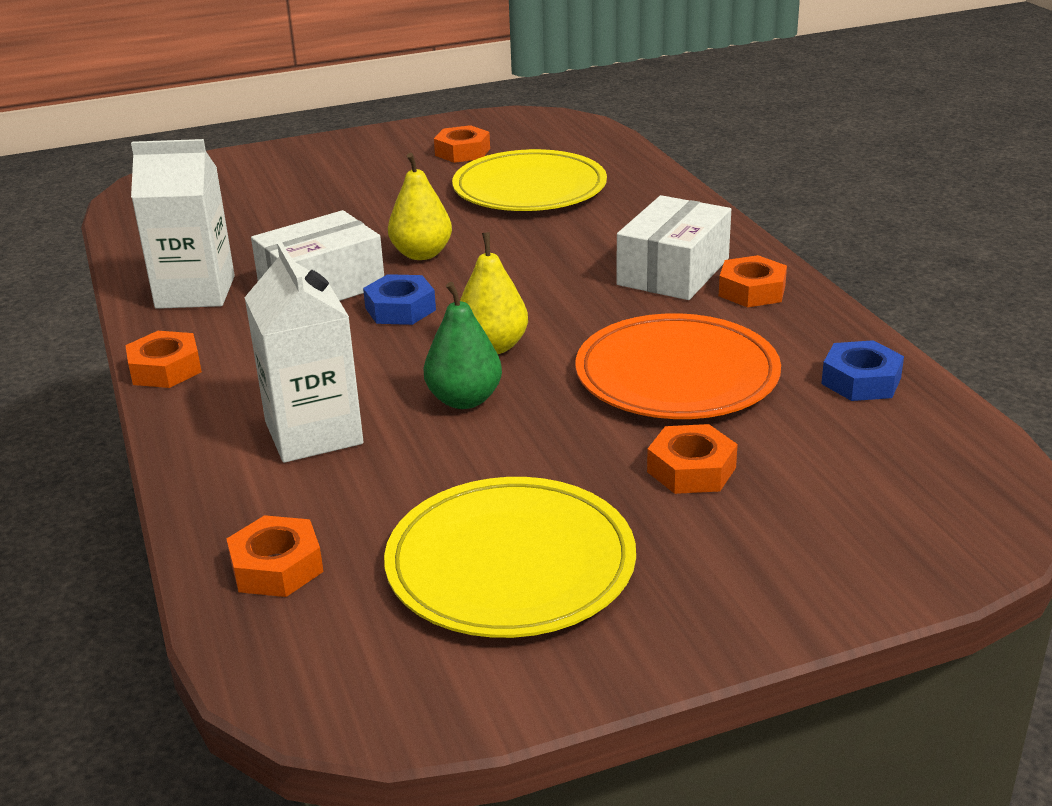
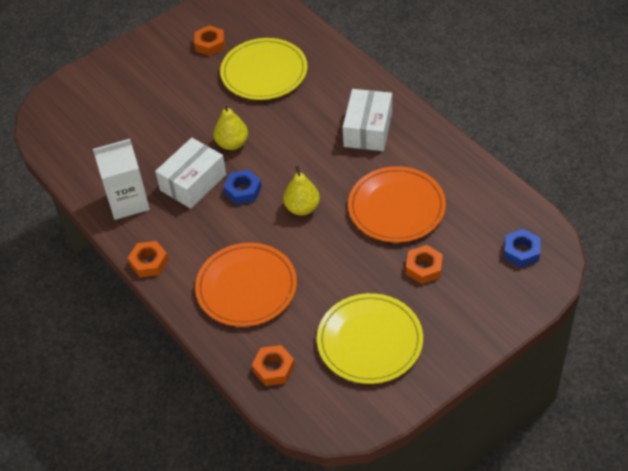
camera: 15 degrees left, 20 degrees up
(313, 433) = (246, 287): white carton -> orange plate
(464, 400) = (305, 248): green pear -> none
(752, 291) = (411, 136): orange nut -> none
(861, 381) = (480, 192): blue nut -> blue nut (521, 251)

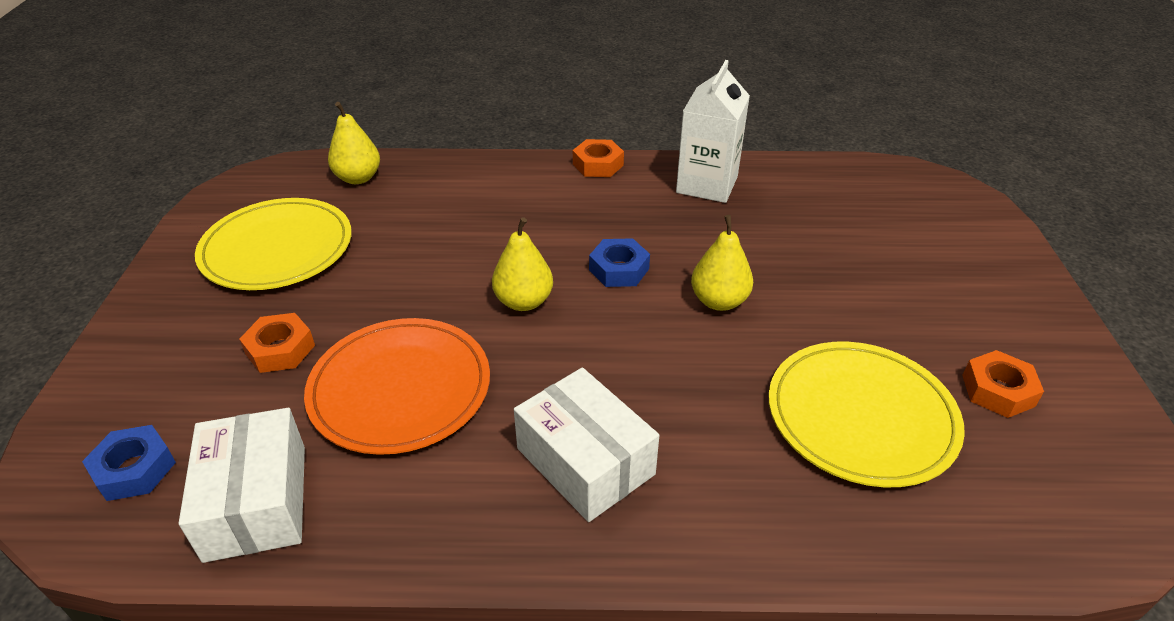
camera: 125 degrees right, 10 degrees down
(193, 182) = (683, 239): white box -> white box (256, 501)
(246, 287) = (474, 206): orange plate -> none
(274, 368) = (358, 178): orange nut -> yellow pear

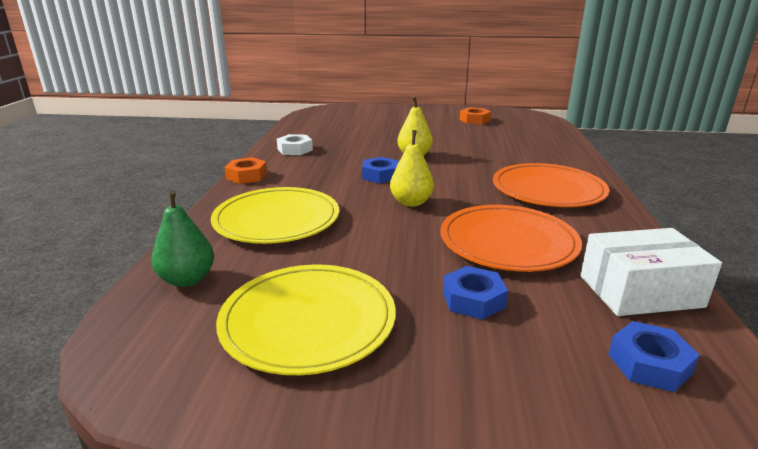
camera: 85 degrees left, 15 degrees down
(280, 349) = (473, 299): orange nut -> blue nut
(358, 178) = (187, 279): yellow pear -> green pear
(585, 461) = (548, 190): white box -> orange plate
(707, 185) = (295, 150): white carton -> white nut
(861, 416) = (496, 139): yellow plate -> yellow plate (277, 220)

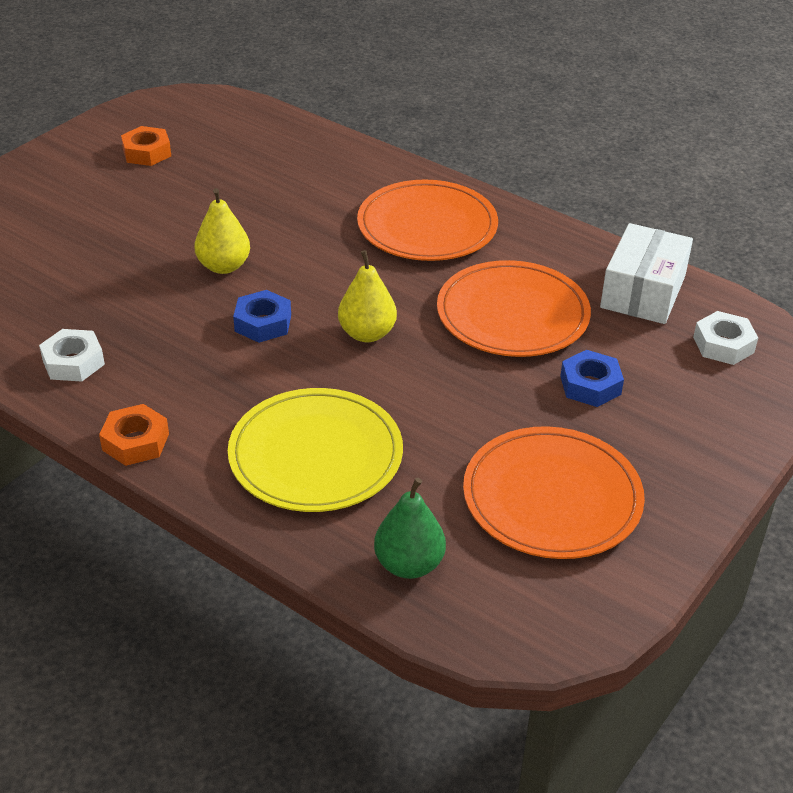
camera: 60 degrees left, 15 degrees up
(308, 321) = (552, 497): yellow plate -> orange plate
(649, 364) = (723, 345): blue nut -> white nut

